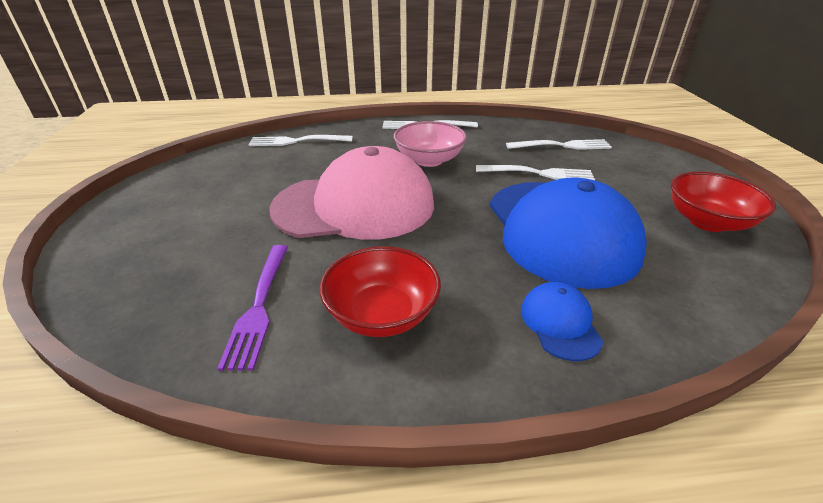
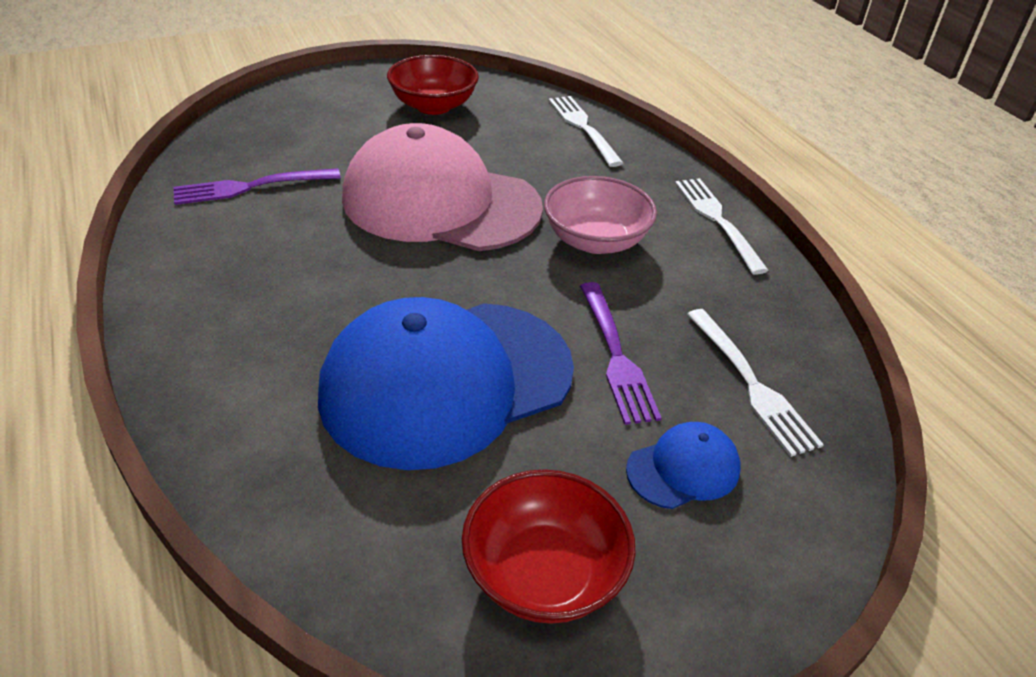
camera: 70 degrees right, 5 degrees up
(355, 206) = (440, 203): pink cap -> pink cap turned 135 degrees clockwise
(382, 314) = (249, 256): red bowl -> red bowl (433, 106)
(538, 173) = (616, 355): white fork -> purple fork
(560, 323) = (250, 381): blue cap -> blue cap (683, 469)

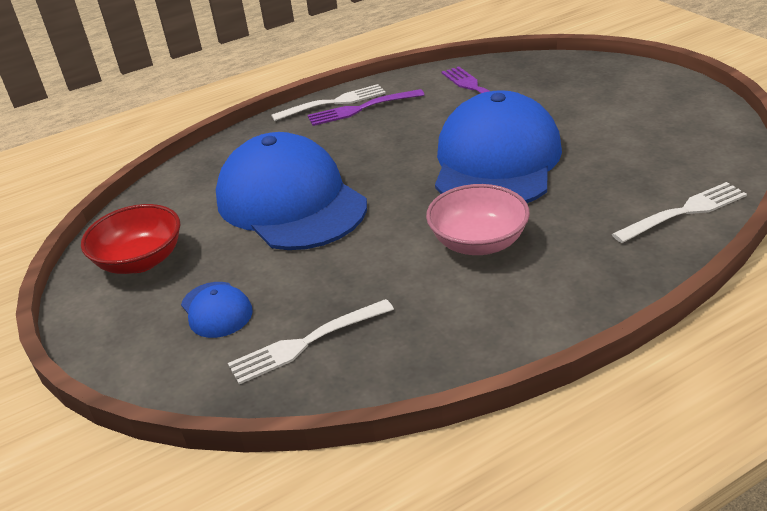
camera: 90 degrees right, 5 degrees down
(433, 106) = (655, 128): red bowl -> none
(440, 203) = (496, 161): pink cap -> blue cap
(616, 355) = (328, 268): purple fork -> purple fork (361, 108)
(717, 220) = (551, 315): white fork -> white fork (333, 103)

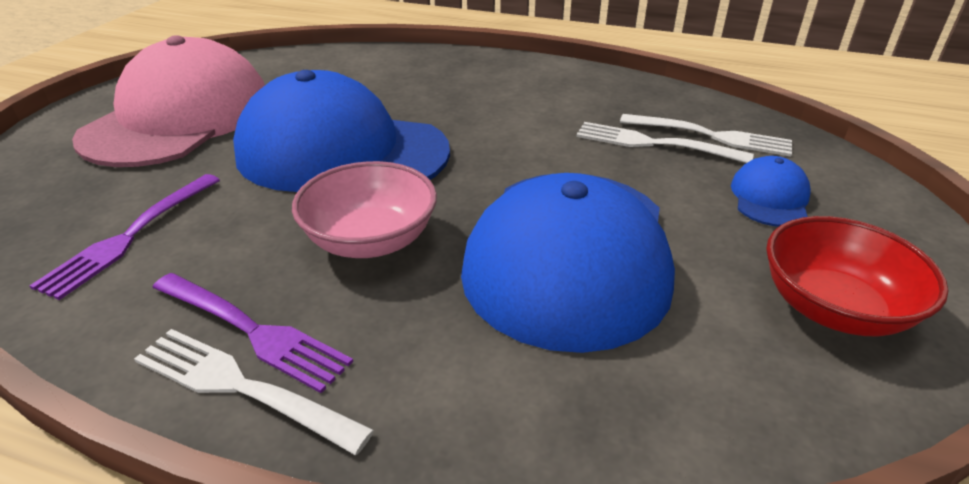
camera: 135 degrees left, 0 degrees up
(478, 242) = (493, 115): pink bowl -> pink bowl (370, 240)
(496, 161) = (341, 152): blue cap -> blue cap turned 45 degrees clockwise
(622, 113) = (179, 118): none -> pink cap
(684, 212) = (359, 60): white fork -> white fork (654, 144)

